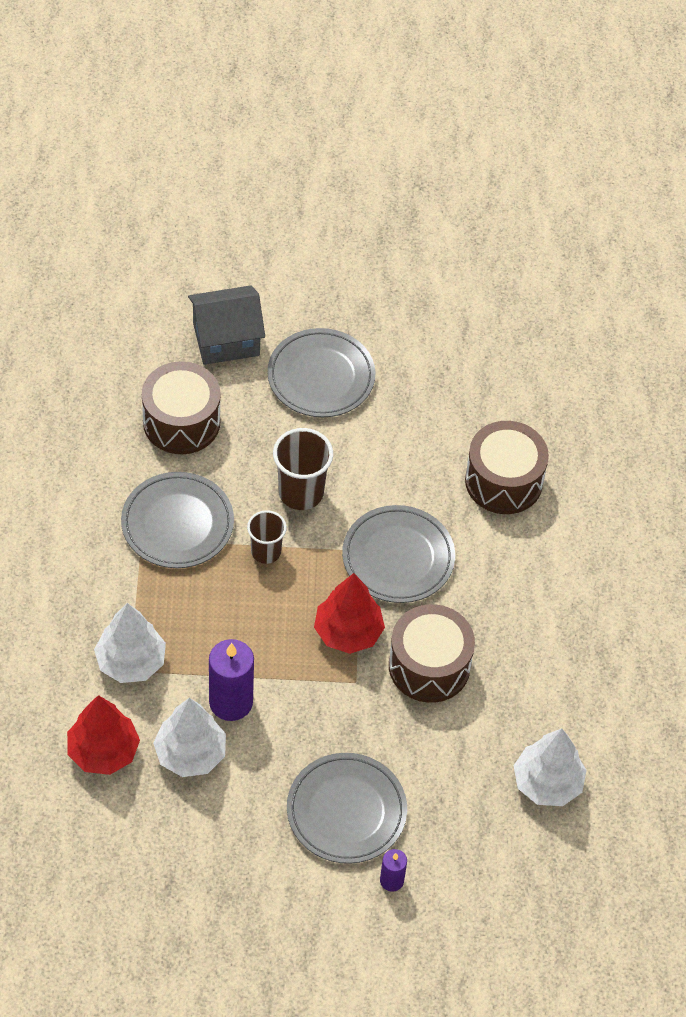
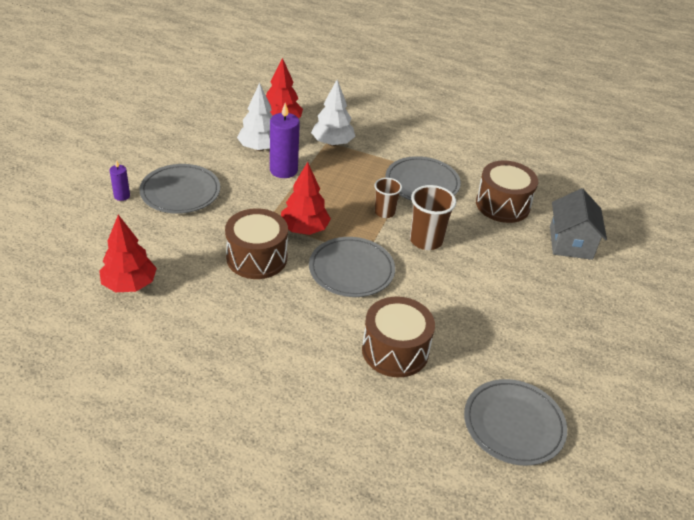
camera: 110 degrees right, 15 degrees down
(321, 376) = (526, 279): grey plate -> grey plate (513, 424)
(547, 783) = (129, 285): white tree -> red tree

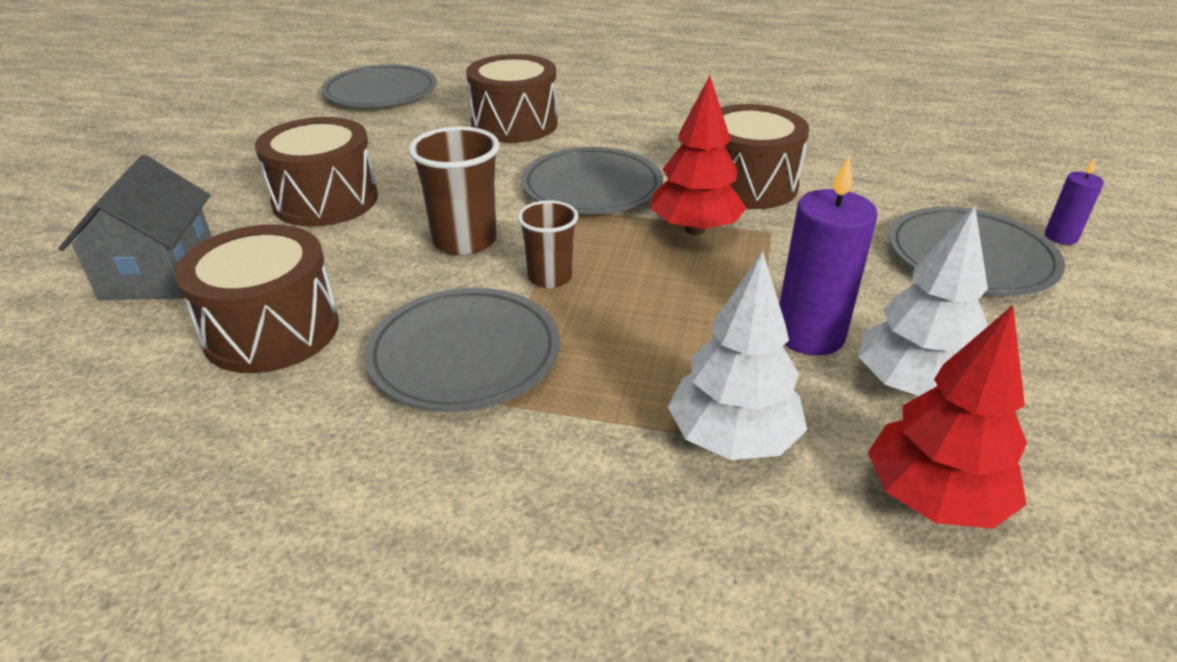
camera: 175 degrees right, 5 degrees down
(129, 285) = (892, 141): red tree -> none
(510, 284) = (325, 200): none -> brown drum

